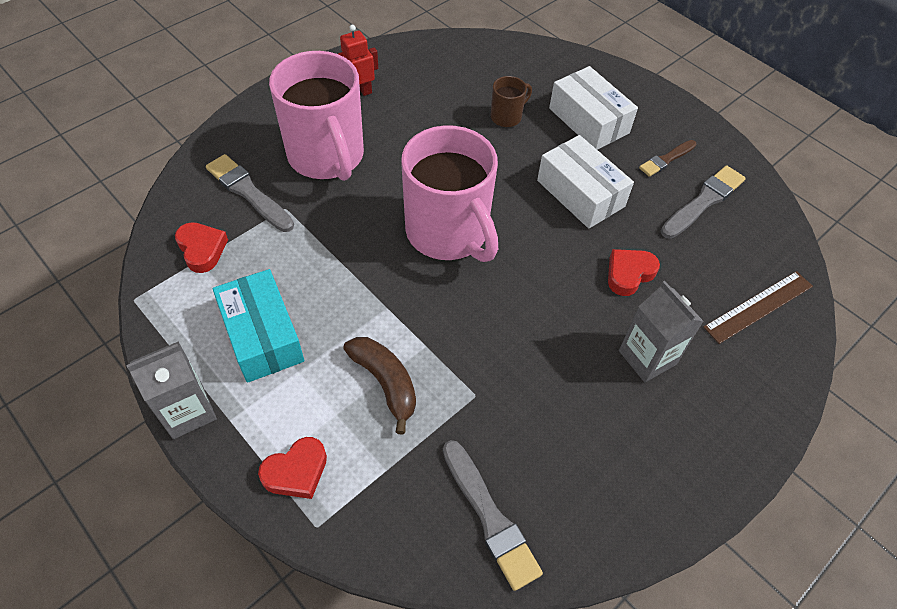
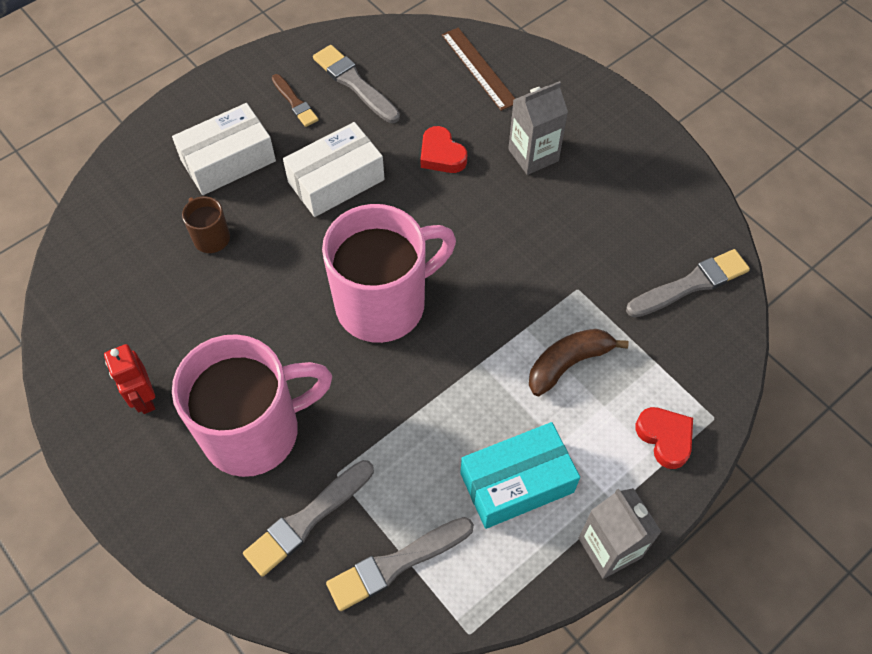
camera: 85 degrees left, 5 degrees up
(202, 249) = (396, 564): red heart -> grey brush

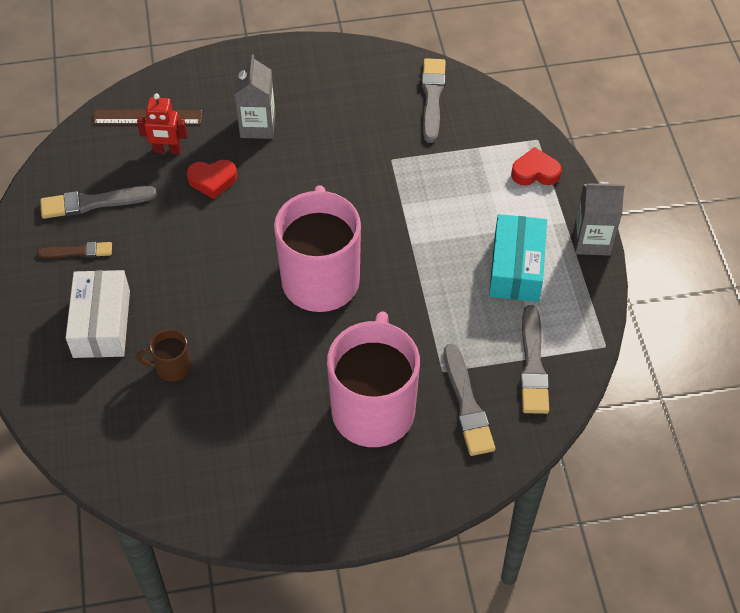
camera: 60 degrees left, 5 degrees down
(144, 398) = (293, 474): red robot -> red robot (167, 150)
(336, 181) = (183, 258): white box -> none
(568, 363) = (446, 194): brown banana -> none

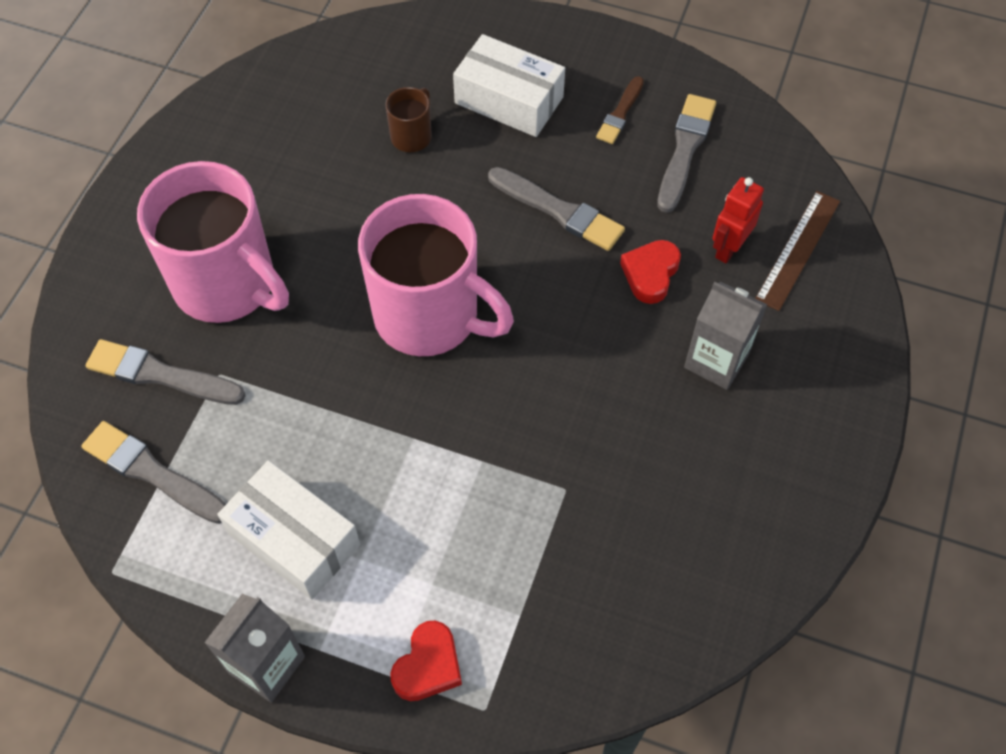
camera: 120 degrees right, 5 degrees up
(432, 97) = (650, 607): grey brush -> grey brush (559, 211)
(516, 268) = (294, 539): turquoise box -> white box

